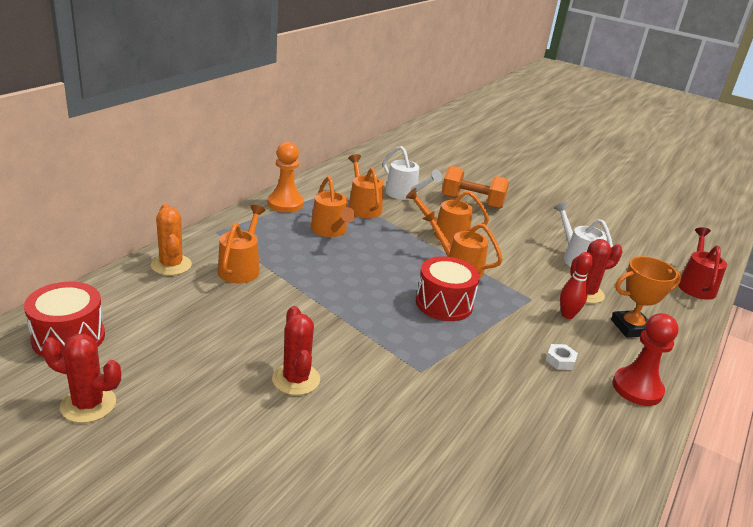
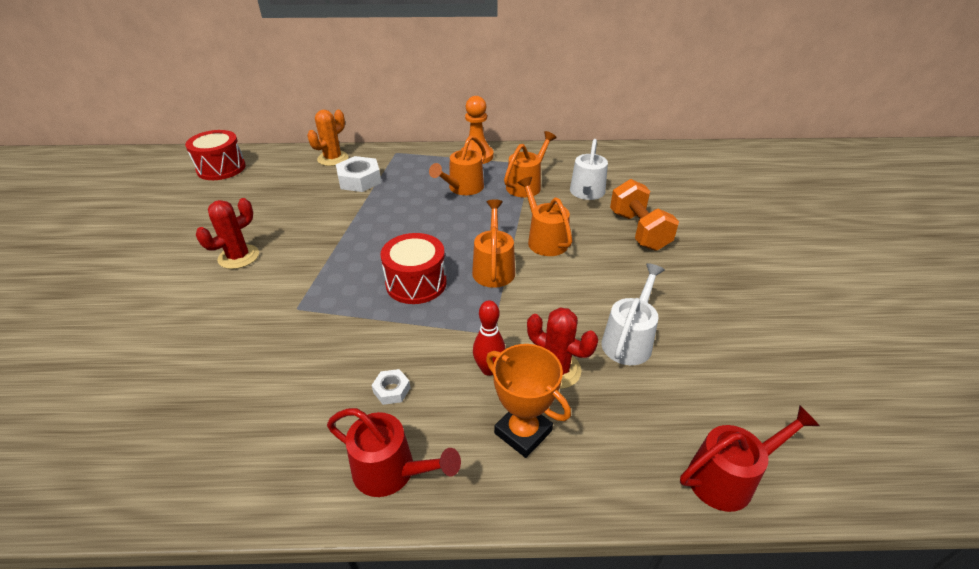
camera: 60 degrees right, 10 degrees up
(88, 404) = (161, 202): red cactus -> none
(241, 268) = (359, 180): orange watering can -> white nut
(637, 388) = (392, 472): red pawn -> red watering can

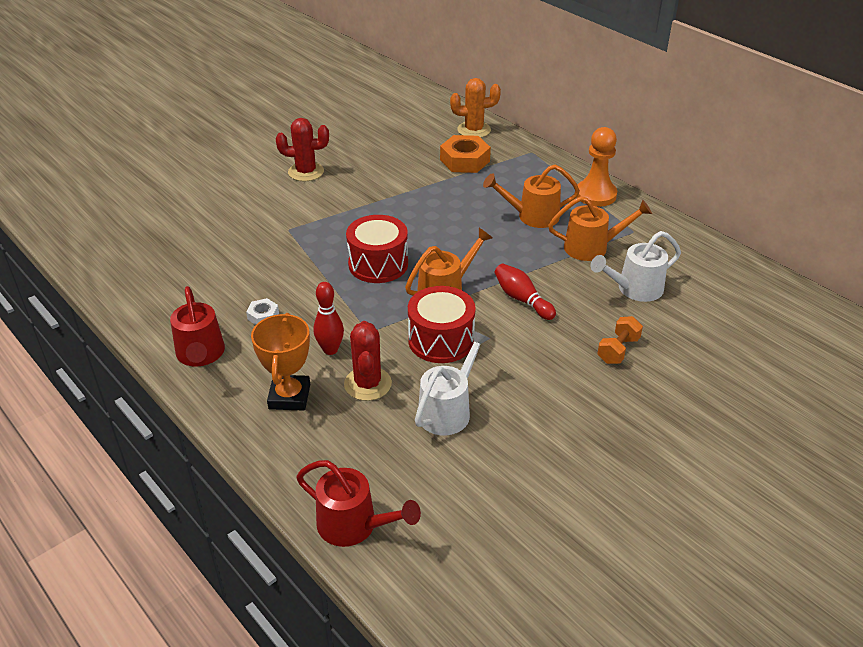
camera: 50 degrees right, 0 degrees up
(221, 168) = (387, 95): red drum -> red drum (441, 340)
(359, 180) = (464, 160): white nut -> orange nut
(544, 239) = (522, 299): orange watering can -> red bowling pin
(629, 340) = (448, 409): white watering can -> white watering can turned 45 degrees counterclockwise
(638, 231) = (618, 350): orange dumbbell -> orange dumbbell, size x0.57

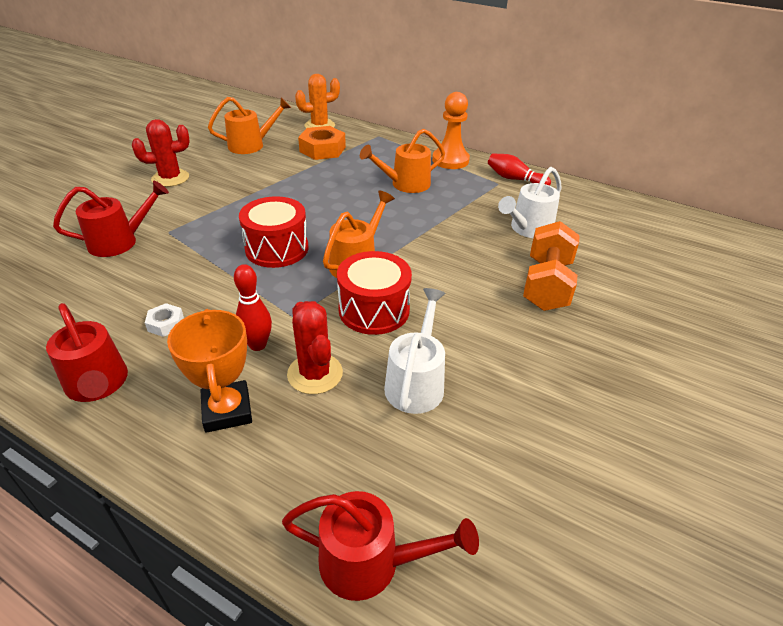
camera: 20 degrees left, 0 degrees up
(246, 232) = (120, 241): none -> red watering can
(522, 299) = (434, 256): red bowling pin -> red bowling pin (514, 179)
(592, 247) = (472, 201): orange watering can -> orange watering can (251, 145)
(618, 350) = (546, 285): orange dumbbell -> orange dumbbell, size x1.76

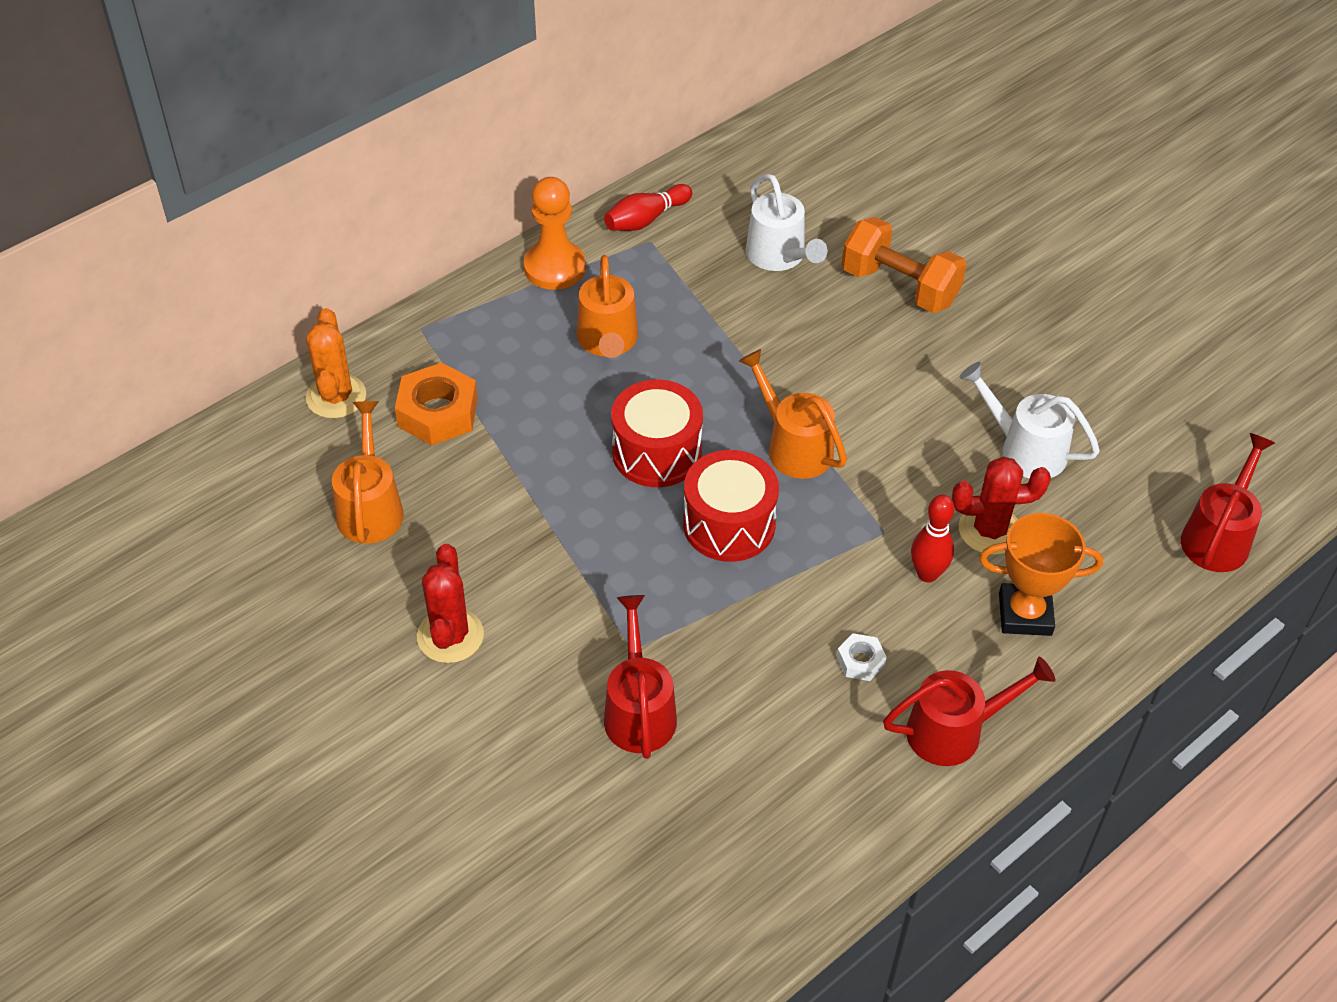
camera: 70 degrees left, 10 degrees up
(374, 310) = (896, 454): red drum -> red drum (656, 452)

